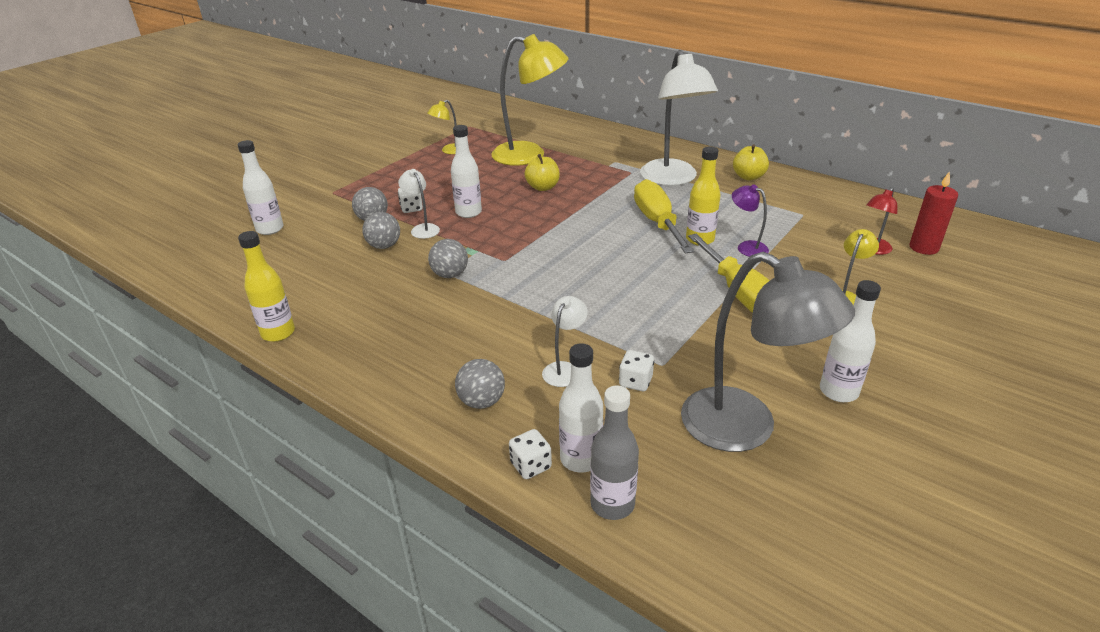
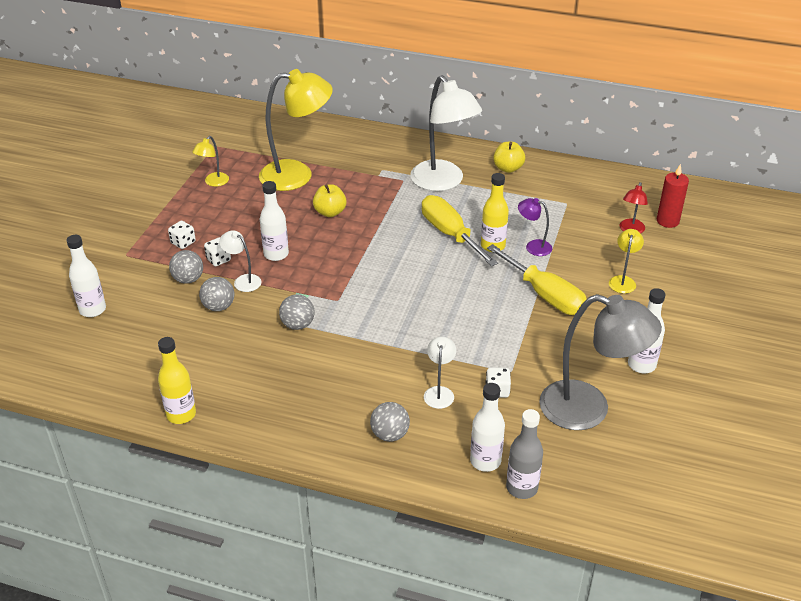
camera: 20 degrees left, 5 degrees up
(530, 465) = (452, 475): white dice -> white dice (183, 242)

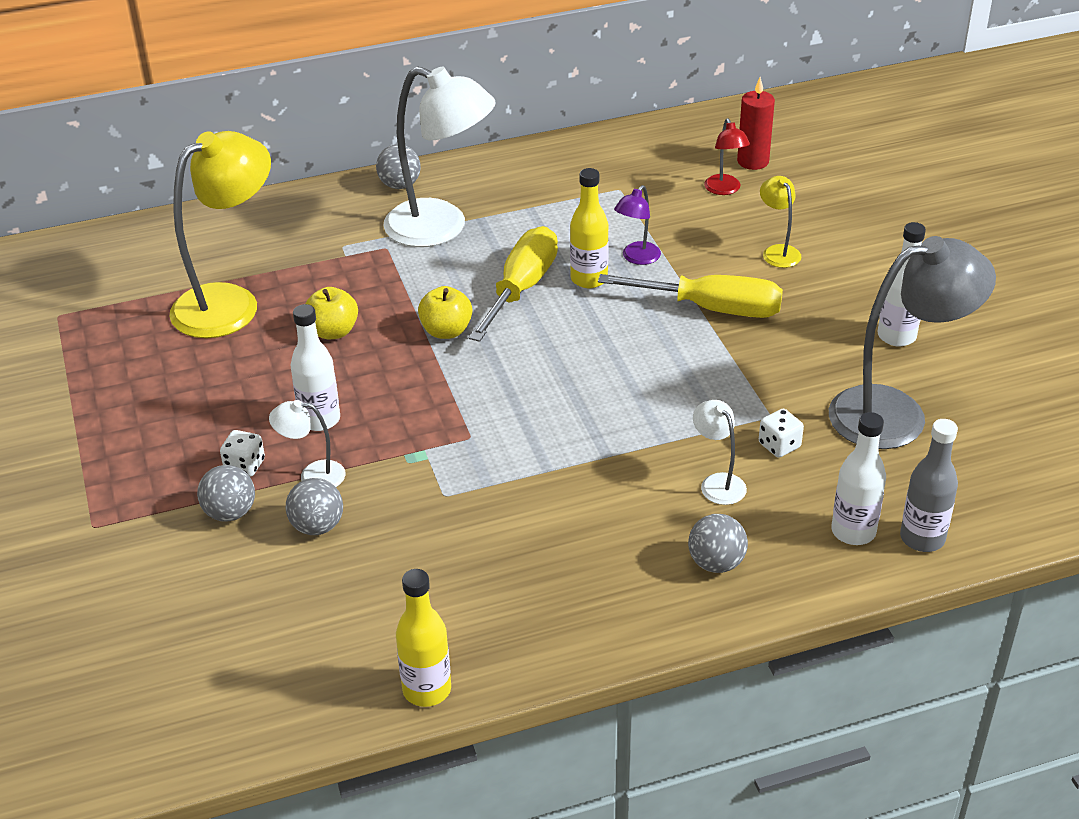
camera: 35 degrees left, 0 degrees up
(92, 310) = (130, 626): white bottle -> none
(183, 242) = (164, 468): white dice -> none
(213, 182) = (114, 366): yellow lamp -> none
(297, 325) = (453, 494): grey ball -> grey ball (400, 185)
(450, 234) = (521, 288): yellow screwdriver -> yellow screwdriver turned 90 degrees clockwise
(508, 168) = (504, 177): yellow apple -> yellow apple (446, 331)
(533, 246) = (637, 258): purple lamp -> purple lamp turned 45 degrees counterclockwise

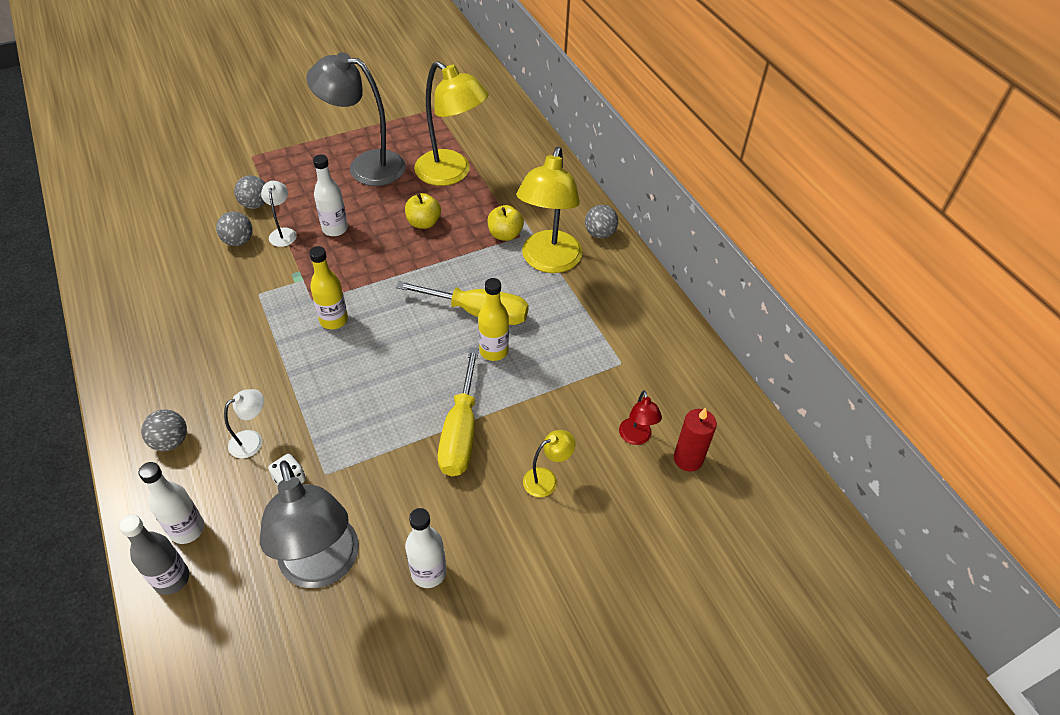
camera: 80 degrees right, 10 degrees up
(177, 390) = (365, 166): none -> grey lamp
(245, 466) = (295, 204): white dice -> none
(427, 690) = (96, 303): yellow bottle -> yellow bottle (334, 320)
(441, 228) = (548, 261): white lamp -> yellow lamp
(446, 331) = (426, 277): yellow apple -> yellow apple (505, 234)
(637, 258) = (525, 379): purple lamp -> none
(724, 190) = (636, 437): red lamp -> red lamp turned 75 degrees counterclockwise

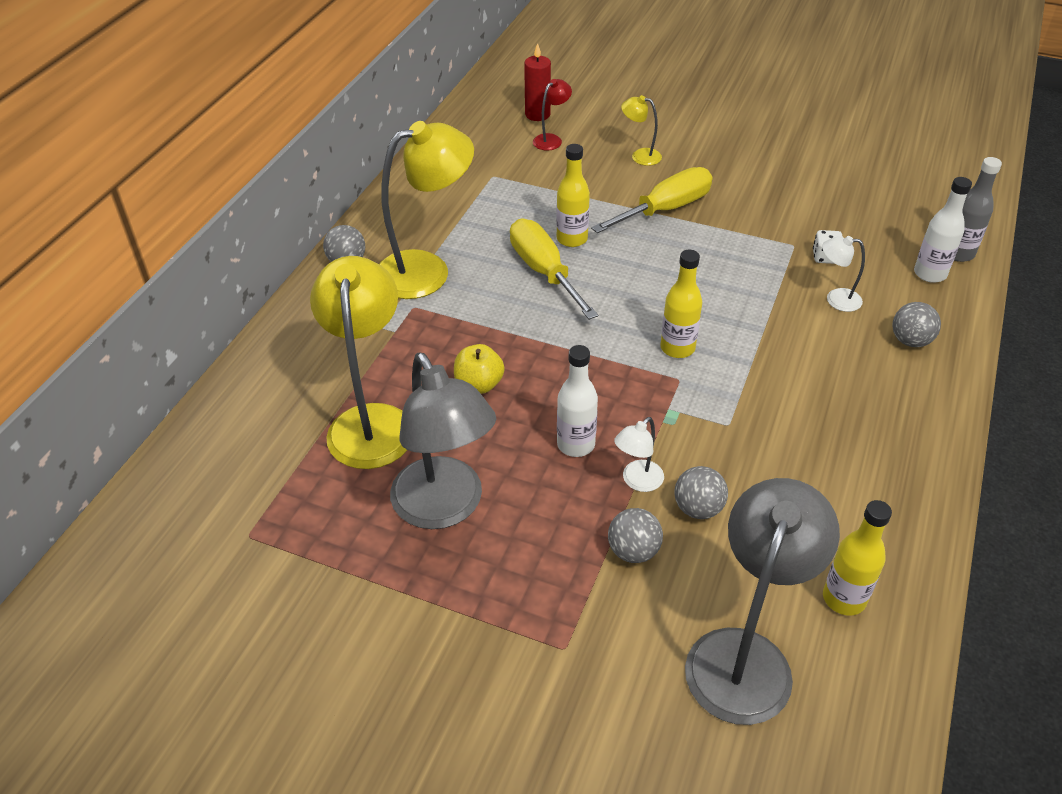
camera: 130 degrees left, 5 degrees down
(129, 248) = (844, 598): none -> yellow bottle
(323, 567) = (841, 201): grey lamp -> grey lamp (745, 655)
(428, 572) = (771, 162): white bottle -> none
(505, 234) = (424, 318): yellow apple -> none

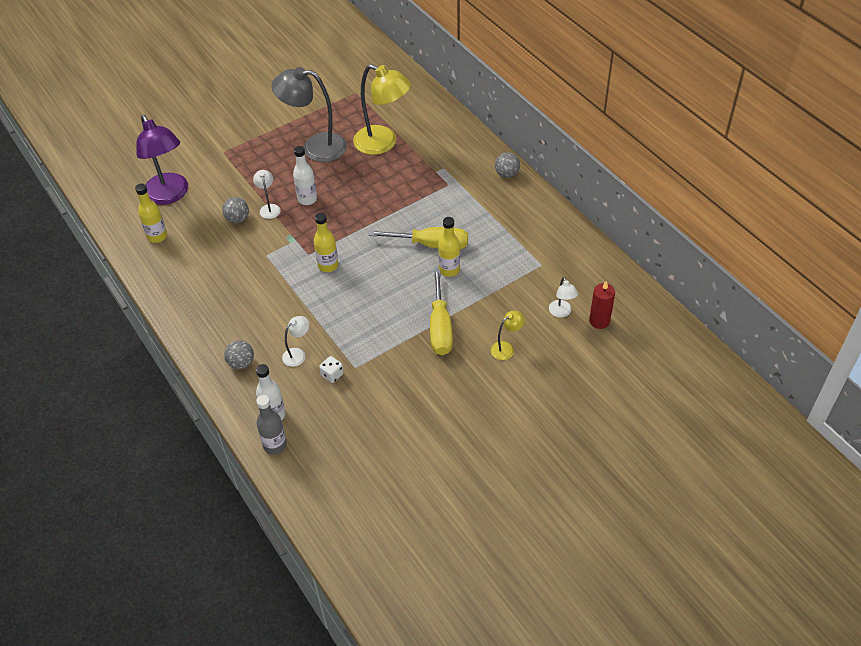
camera: 125 degrees right, 5 degrees up
(427, 270) = (473, 200): yellow lamp -> none
(479, 384) = (372, 185): yellow apple -> none
(551, 139) = (561, 312): red lamp -> white lamp
(633, 551) = (240, 189): grey ball -> none
(745, 655) = (170, 195): grey lamp -> purple lamp

